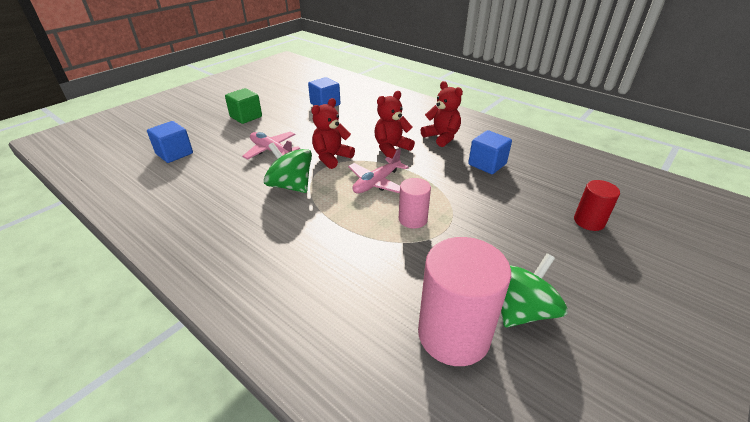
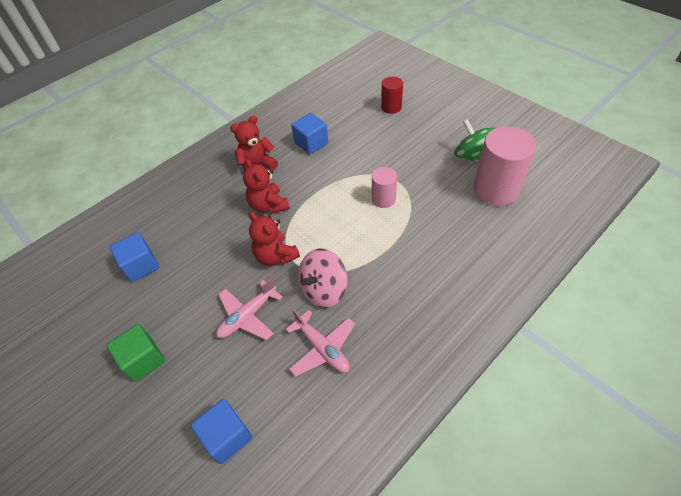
camera: 80 degrees left, 15 degrees up
(291, 186) = (324, 290): green spinning top -> pink spinning top
(376, 182) = (328, 220): pink plane -> pink plane (322, 348)

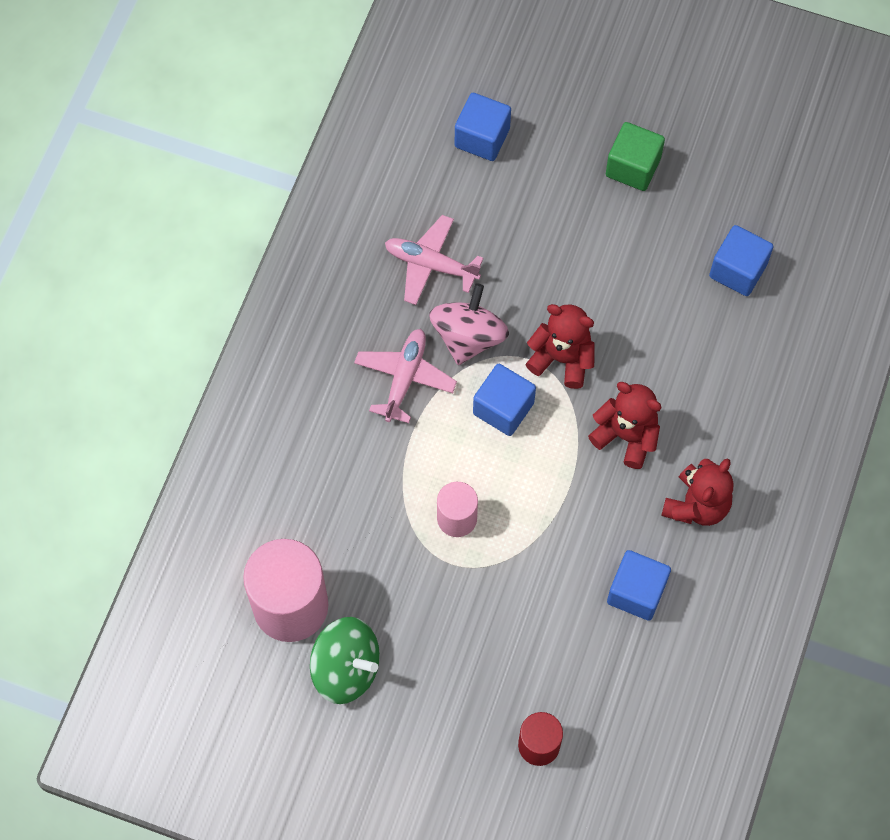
camera: 150 degrees right, 15 degrees up
(248, 316) = (545, 265): pink plane -> pink plane (405, 378)
(326, 242) = (503, 408): none -> blue cube

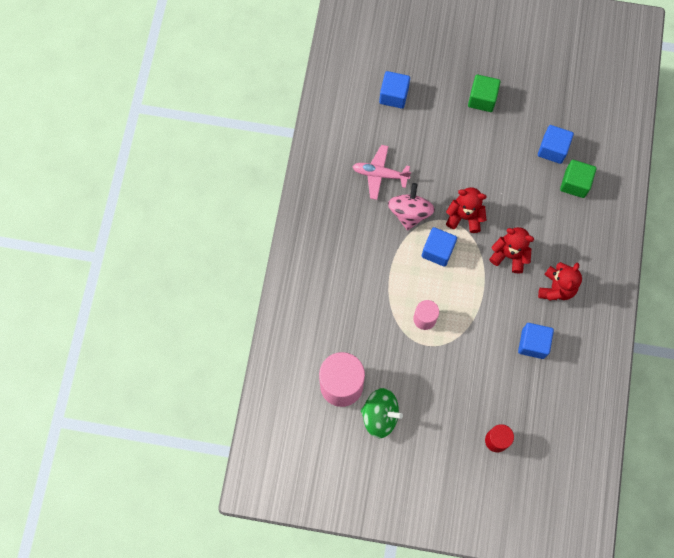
camera: 10 degrees left, 5 degrees up
(405, 378) = (379, 243): pink plane -> none
(765, 334) = (575, 183): none -> green cube

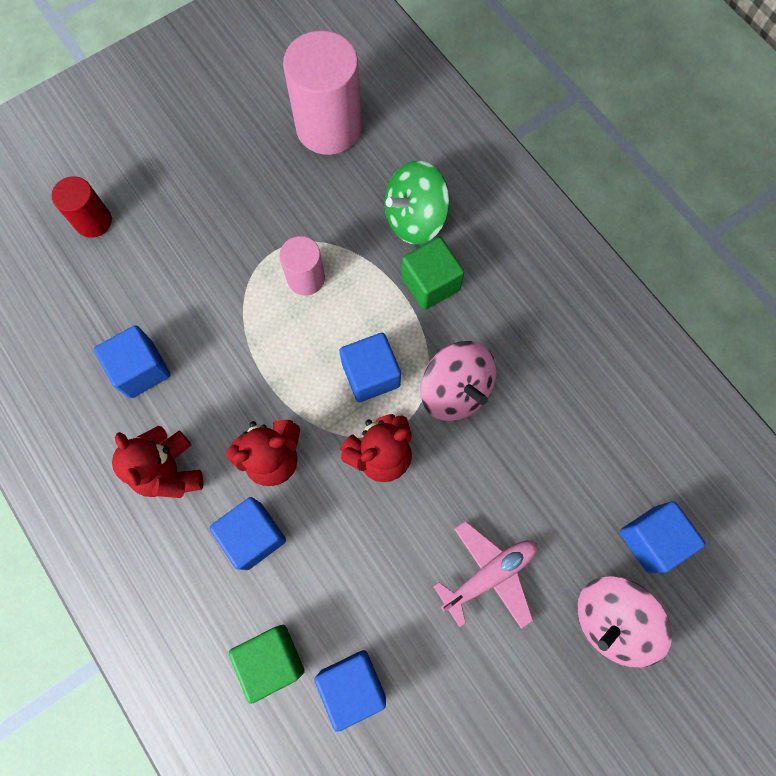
camera: 135 degrees right, 0 degrees up
(380, 174) = (545, 405): pink plane -> pink plane (489, 575)
(380, 416) = (254, 134): green spinning top -> green spinning top (415, 219)
(438, 86) = (611, 619): none -> pink spinning top
(482, 99) = (530, 665): green cube -> green cube (430, 283)
(544, 232) = (253, 536): none -> blue cube

